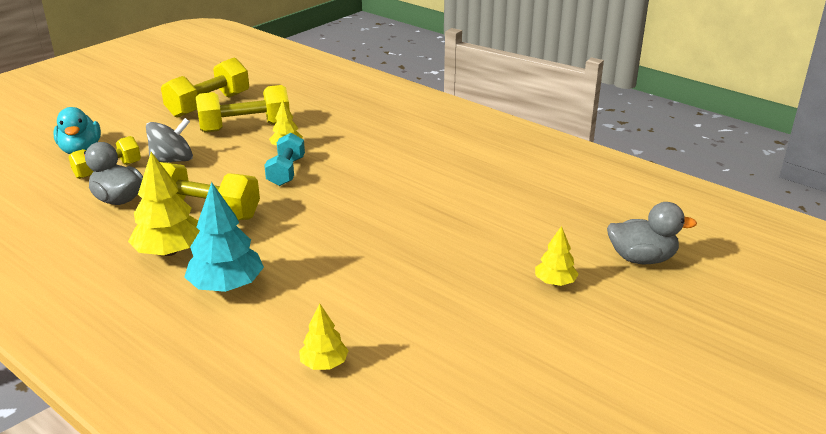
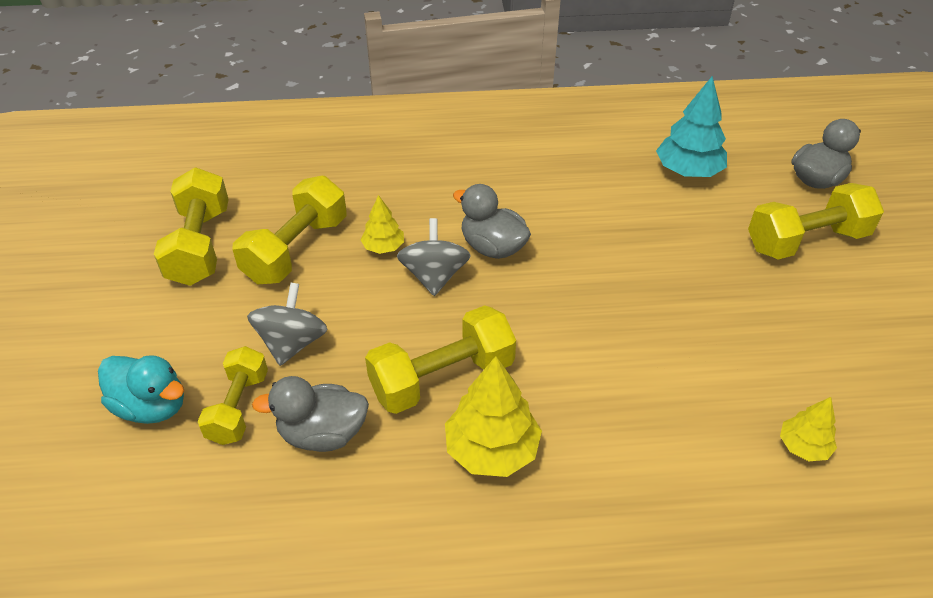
camera: 45 degrees left, 15 degrees up
(226, 286) = (607, 441): turquoise tree -> turquoise tree (688, 171)
(286, 172) = (434, 276): turquoise dumbbell -> grey spinning top
(341, 176) = (492, 247): none -> grey duck
(555, 282) = (806, 241): yellow tree -> yellow dumbbell

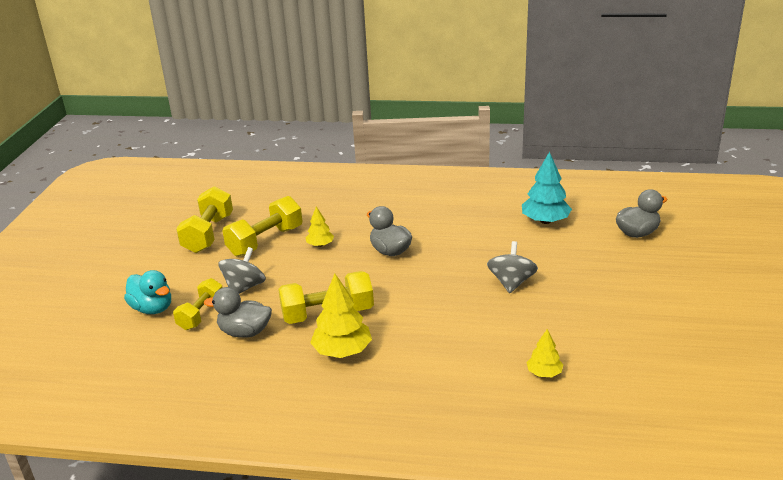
camera: 15 degrees right, 15 degrees down
(434, 276) = (345, 262): grey spinning top -> grey spinning top (511, 283)
(806, 241) = (609, 267): yellow dumbbell -> none

